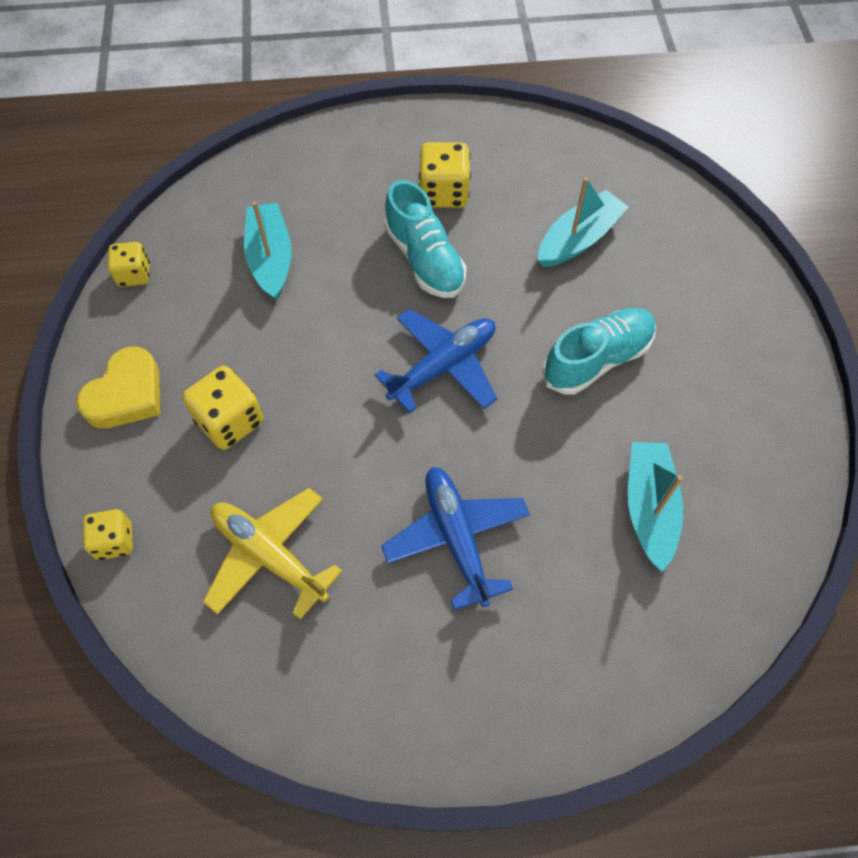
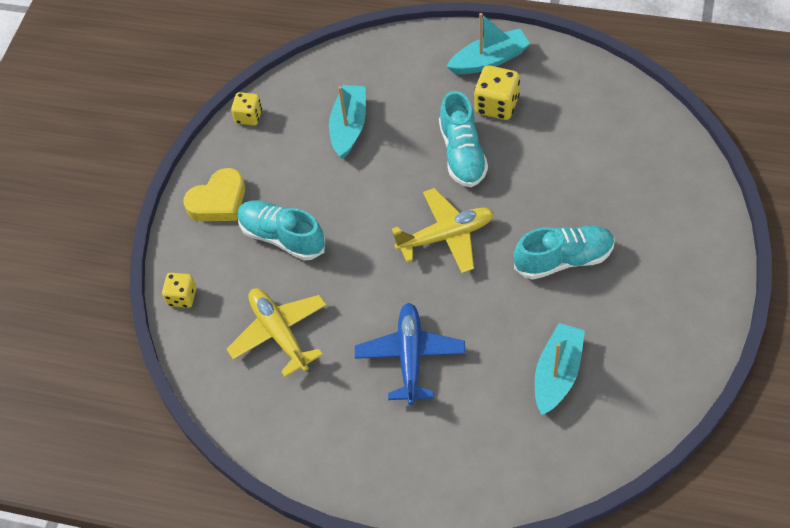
camera: 25 degrees right, 5 degrees down
(230, 421) = (282, 237): yellow dice -> turquoise shoe
(443, 366) = (446, 236): blue plane -> yellow plane
(578, 239) = (588, 165): turquoise boat -> turquoise boat (489, 60)

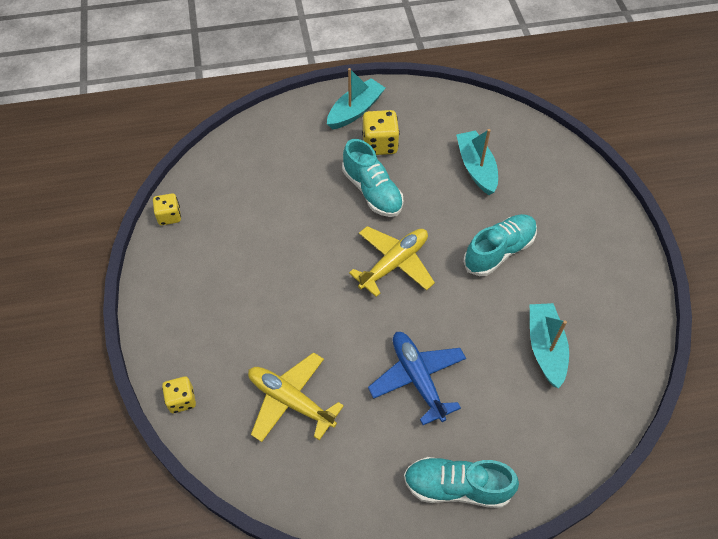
camera: 30 degrees left, 0 degrees up
(218, 201) = (176, 299): yellow heart -> none
(282, 237) = (251, 312): turquoise shoe -> turquoise shoe (457, 487)
(349, 127) = (264, 198): turquoise boat -> turquoise boat (476, 168)

